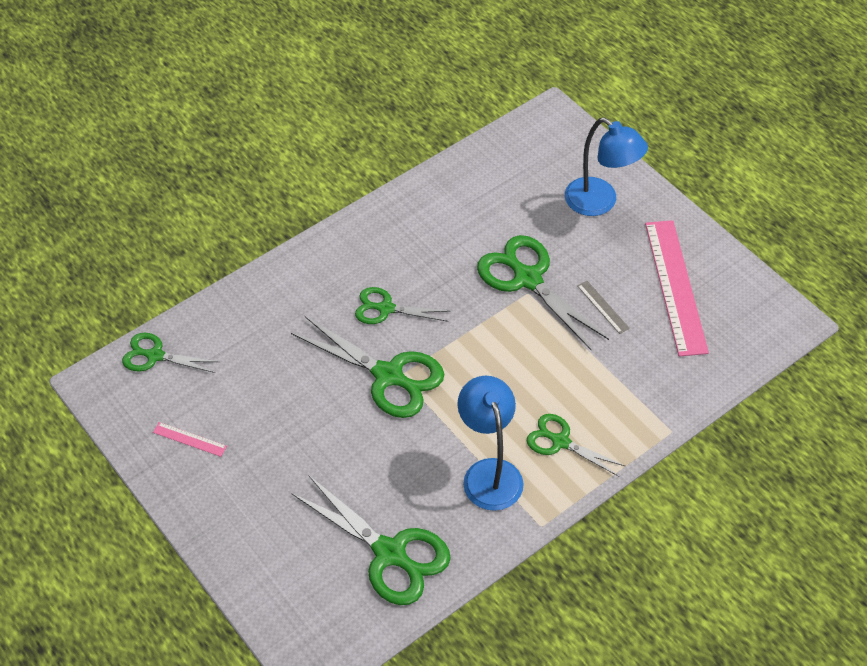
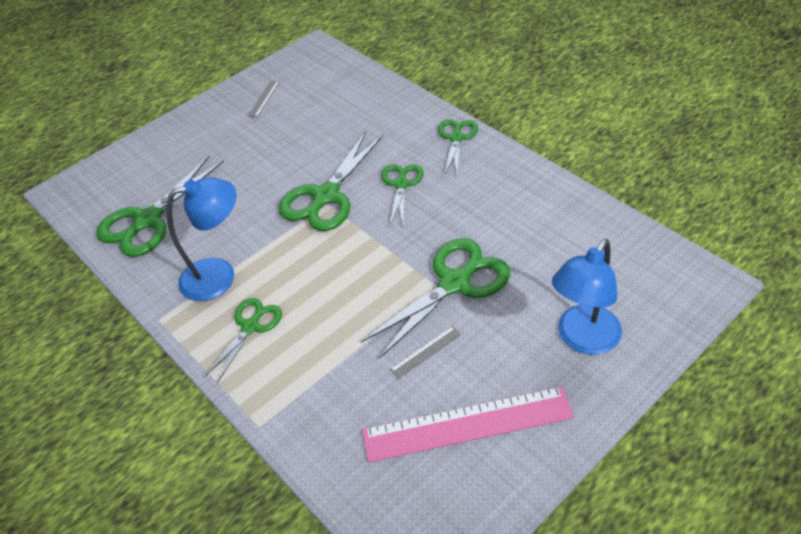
camera: 90 degrees right, 5 degrees down
(155, 356) = (340, 69): green scissors -> green scissors (456, 138)
(189, 439) = (264, 98): pink ruler -> grey ruler

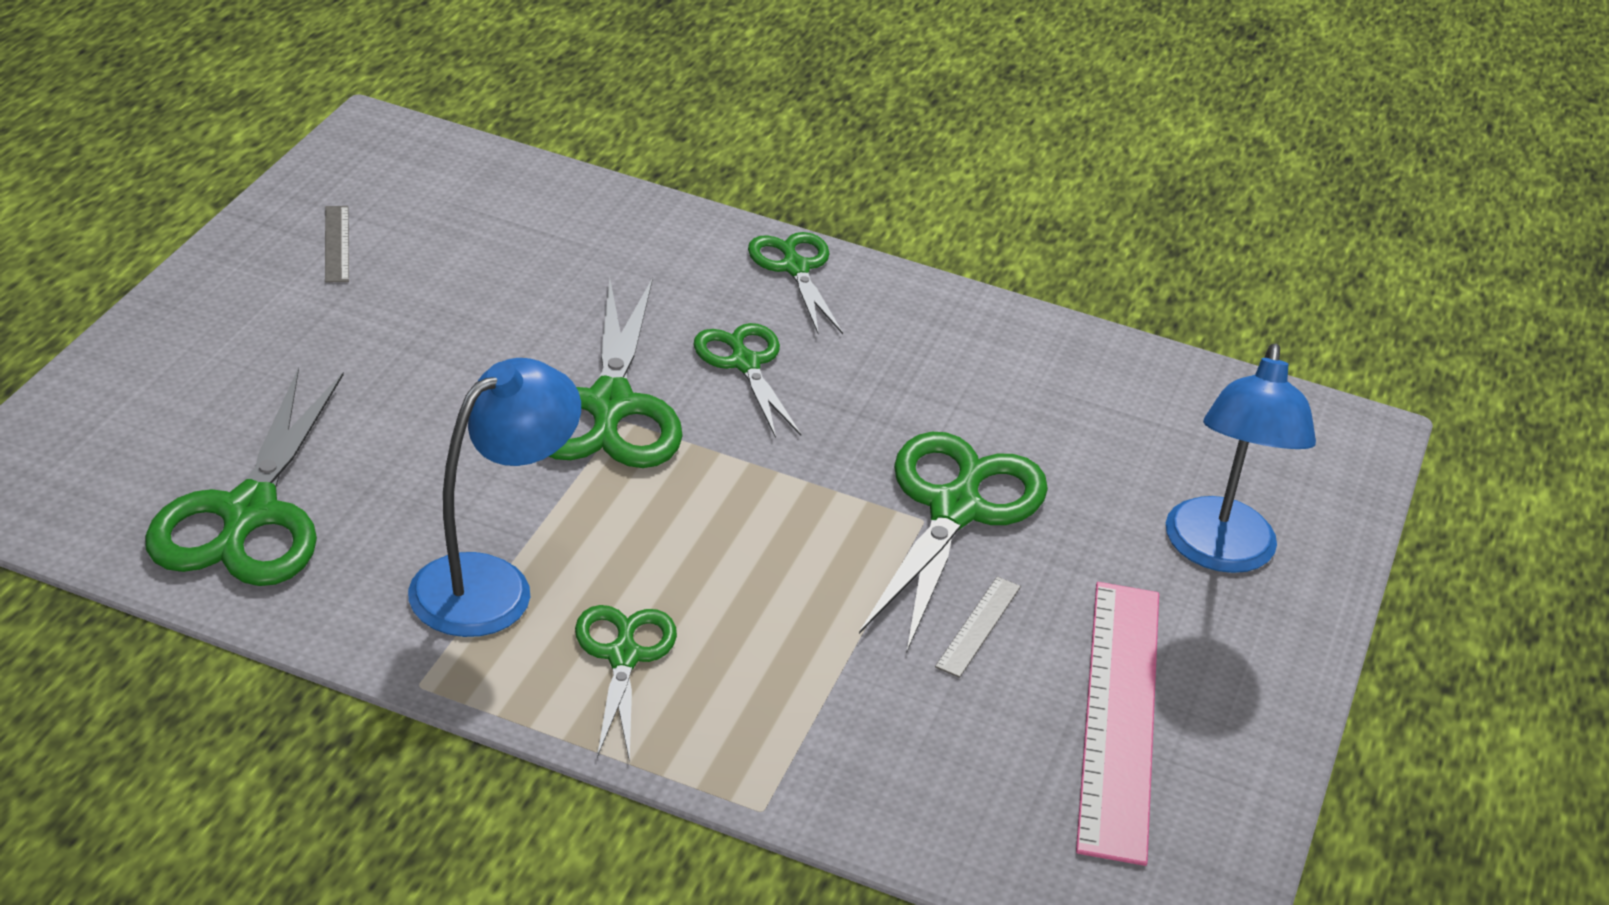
camera: 35 degrees left, 10 degrees down
(467, 424) = (1119, 716): pink ruler -> pink ruler turned 45 degrees counterclockwise

